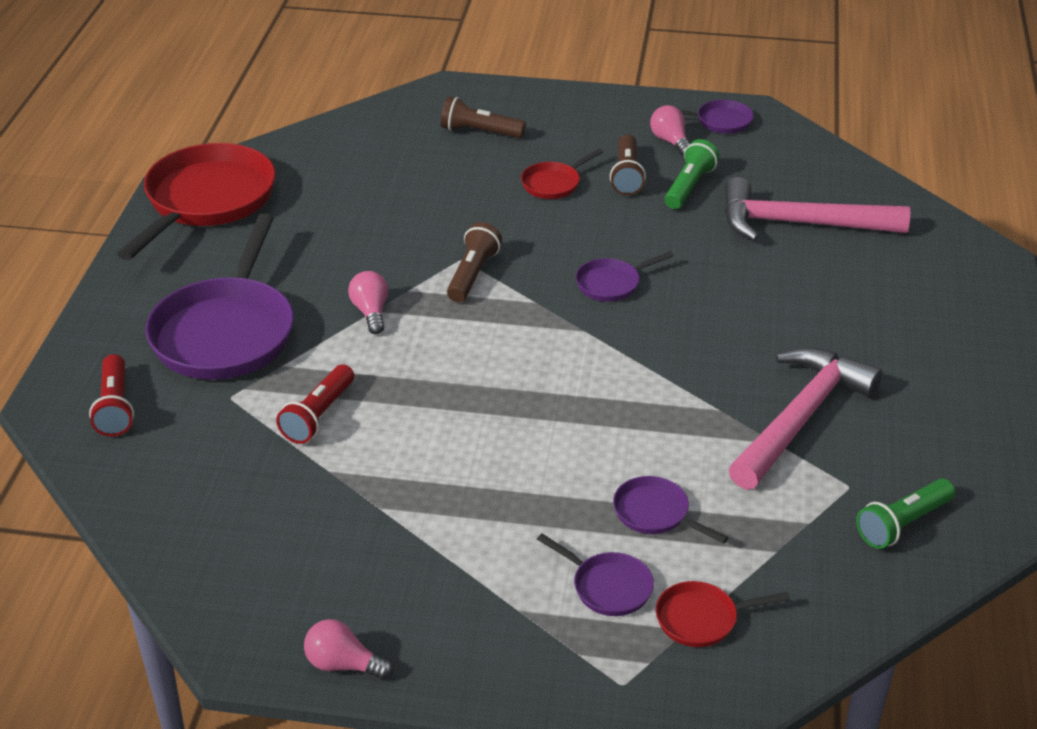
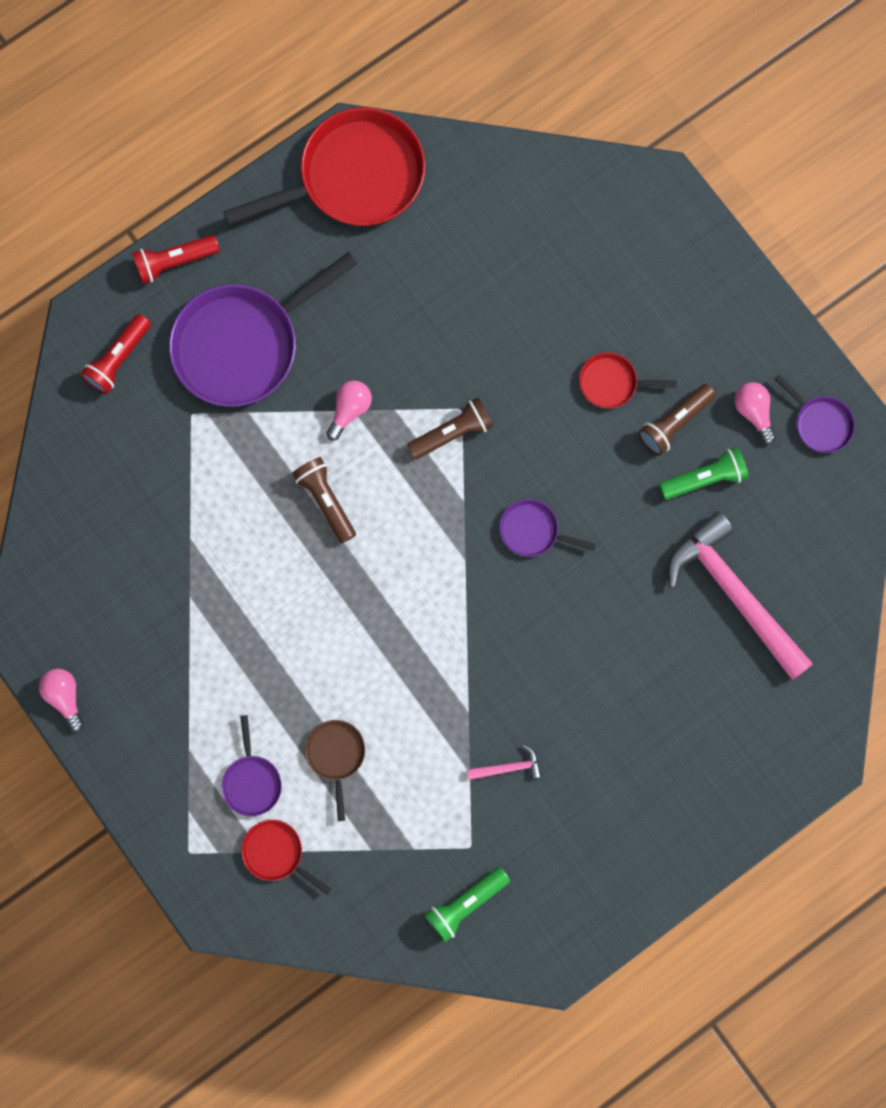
camera: 45 degrees right, 40 degrees up
(318, 415) = (227, 482): red flashlight -> red flashlight (174, 262)
(479, 132) = (625, 267): brown flashlight -> brown flashlight (326, 501)
(655, 513) = (336, 755): purple pan -> brown pan
(670, 141) = (753, 412): pink light bulb -> pink light bulb turned 45 degrees counterclockwise
(800, 418) = (508, 767): pink hammer -> pink hammer, size x0.40
(903, 524) = (465, 903): green flashlight -> green flashlight turned 45 degrees counterclockwise

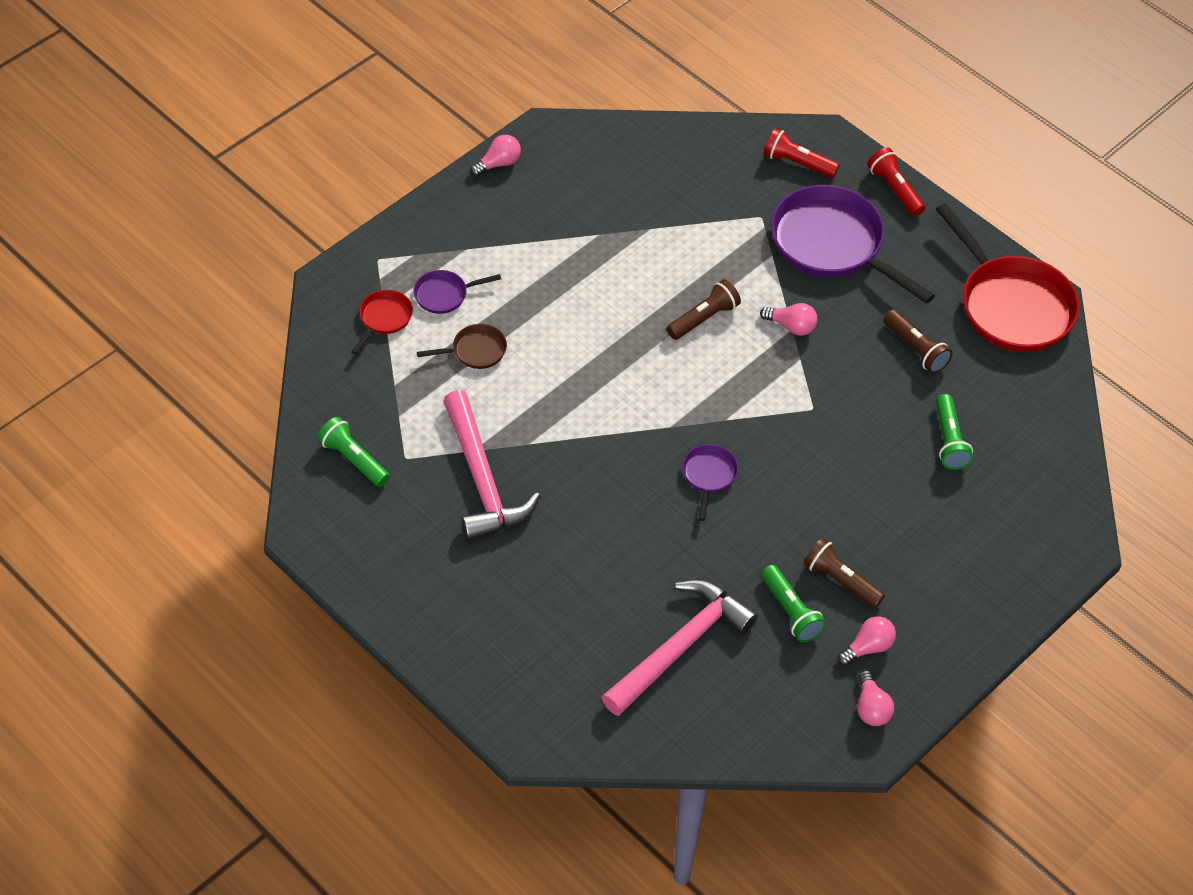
camera: 80 degrees right, 25 degrees down
(452, 433) = (788, 404): brown flashlight -> brown flashlight (916, 349)
(508, 767) = (482, 479): pink hammer -> pink hammer, size x2.49
(519, 280) = (949, 440): none -> green flashlight
(612, 383) = (868, 525): red pan -> none
(820, 423) = (871, 708): purple pan -> pink light bulb

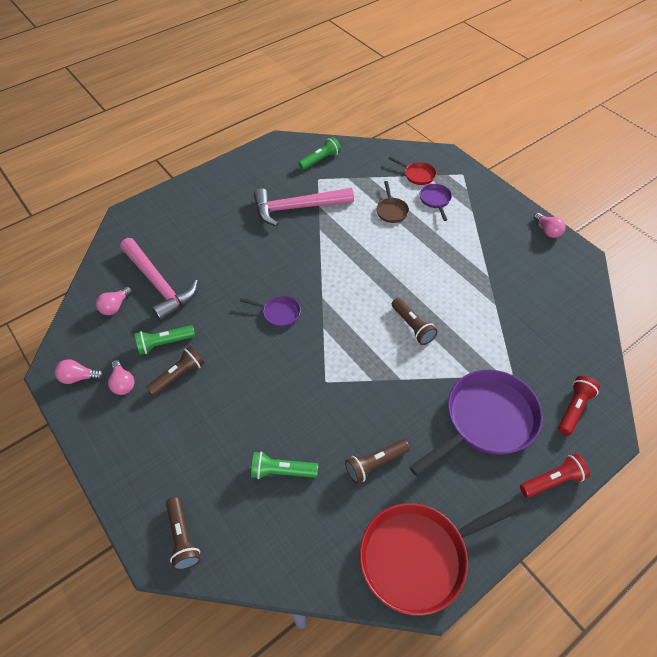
camera: 100 degrees right, 0 degrees up
(791, 326) = (403, 379): pink light bulb -> pink light bulb (115, 306)
(1055, 527) = (183, 538): none -> brown flashlight

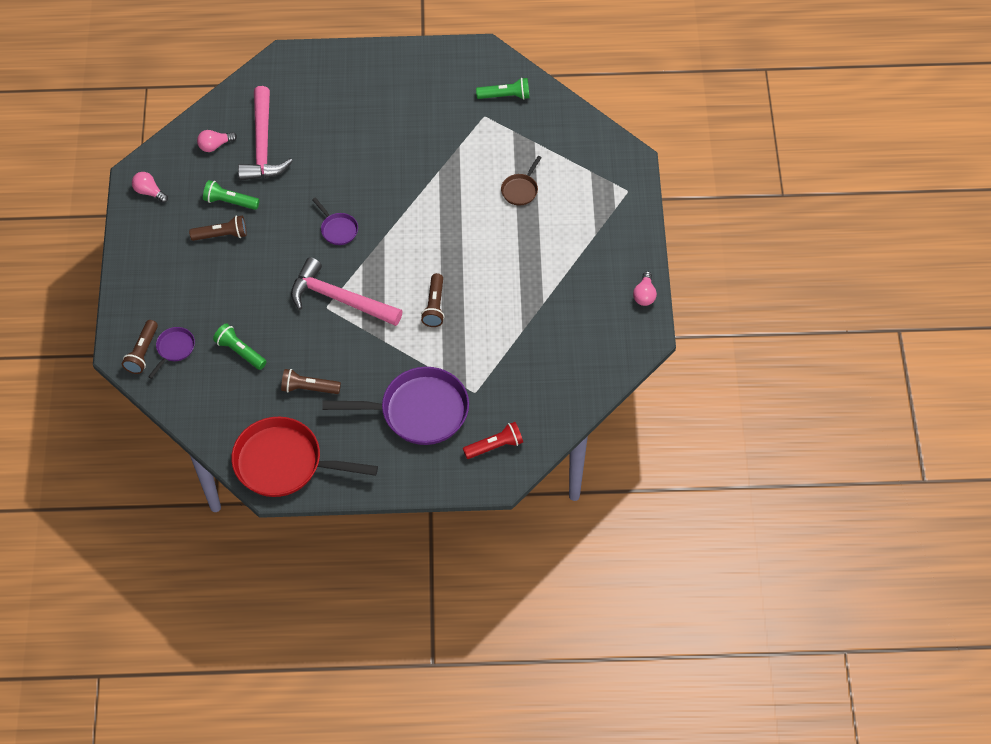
camera: 35 degrees right, 5 degrees up
(123, 383) = (177, 216): pink light bulb -> none
(298, 208) = (438, 137): pink hammer -> pink hammer (340, 299)
(417, 175) = (583, 166): red pan -> none
(435, 200) = (572, 203): purple pan -> purple pan (174, 349)
(552, 481) = (423, 480): red flashlight -> none

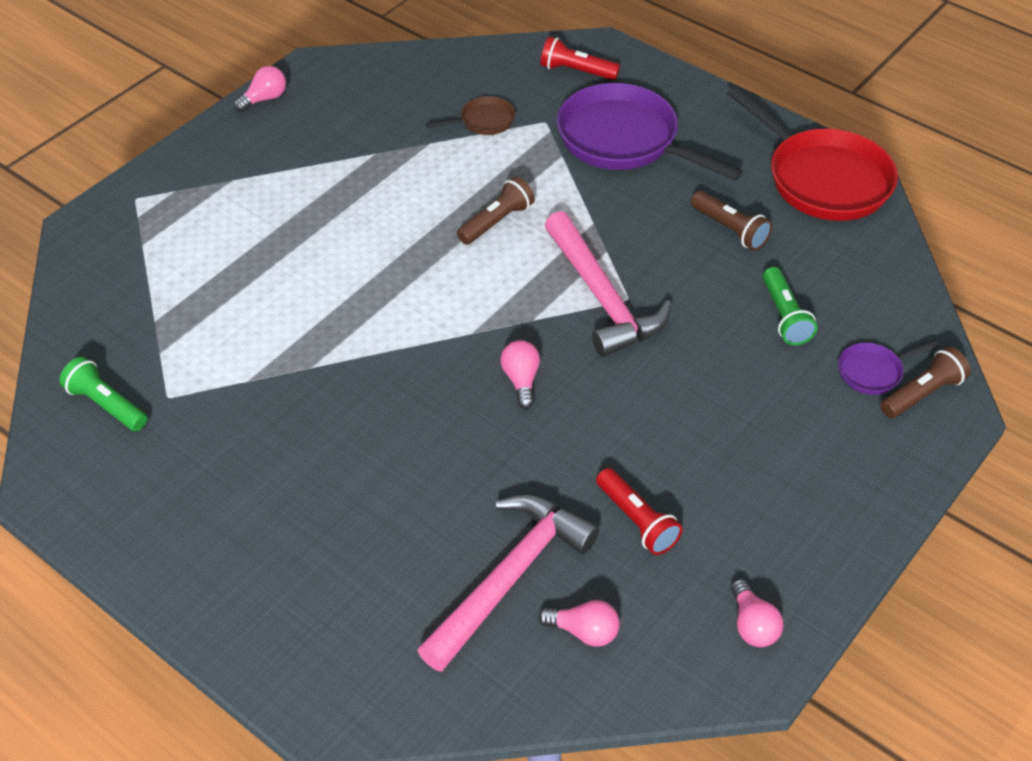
camera: 140 degrees left, 10 degrees down
(221, 235) = (690, 479): brown flashlight -> none
(230, 202) = (637, 520): green flashlight -> red flashlight
(338, 229) = (521, 380): purple pan -> pink light bulb
(520, 190) = (246, 277): brown pan -> brown pan (483, 121)

